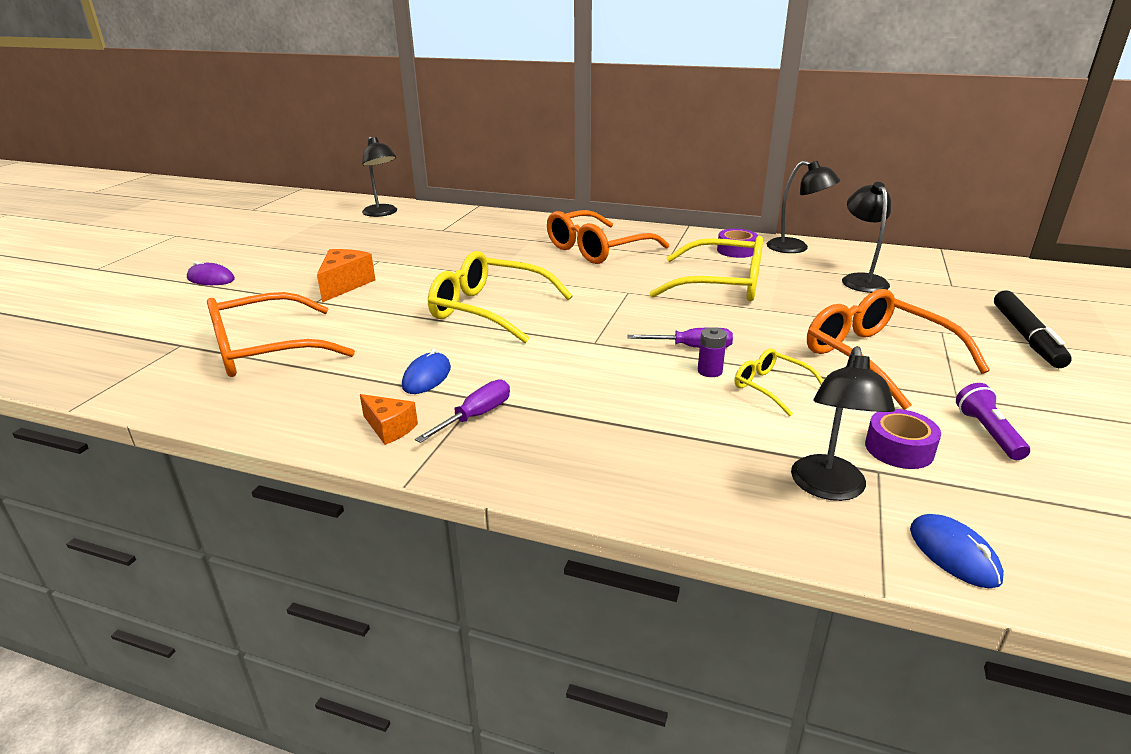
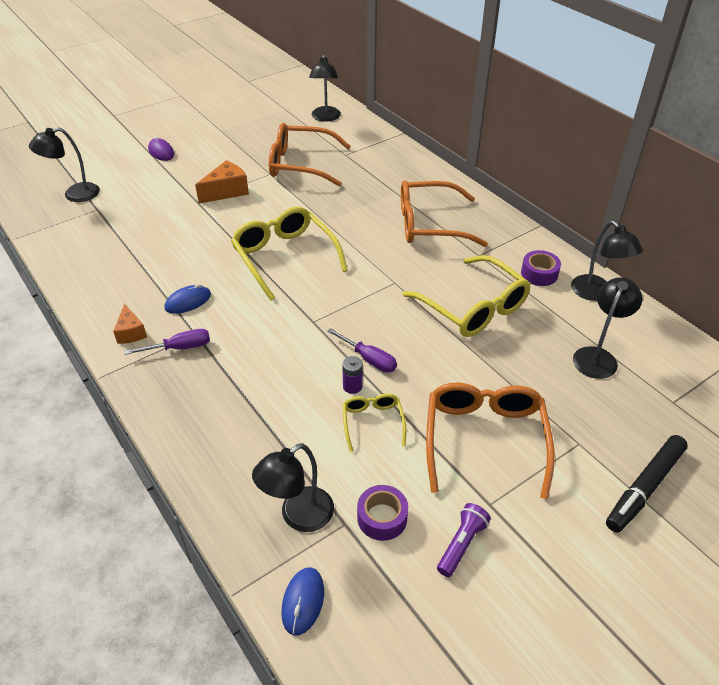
camera: 35 degrees right, 15 degrees up
(124, 343) = (74, 194): none -> black lamp
(264, 350) = (131, 235): orange glasses -> orange glasses (300, 164)

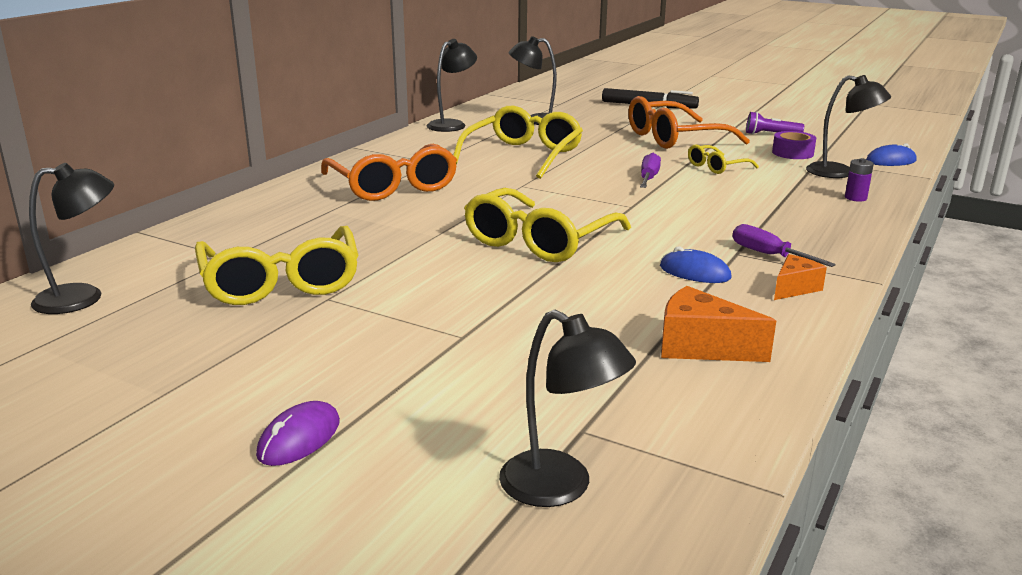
camera: 115 degrees left, 20 degrees down
(226, 191) = (411, 319): orange cheese -> orange cheese (701, 347)
(300, 164) = (281, 282): orange glasses -> yellow glasses
(352, 386) = (690, 178): purple battery -> purple battery (855, 198)
(539, 274) = (442, 141): purple tape -> none

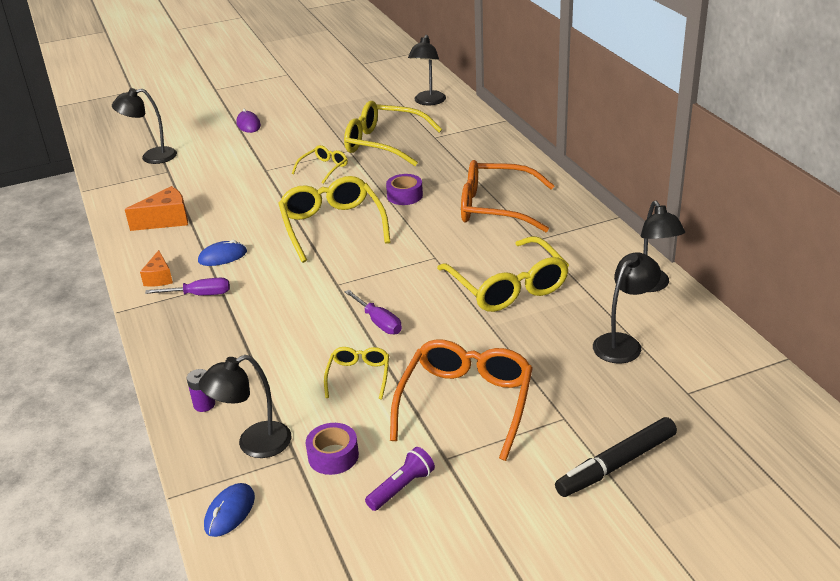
camera: 130 degrees right, 10 degrees up
(405, 295) = (324, 168): none -> yellow glasses
(420, 228) = (405, 196): none -> purple tape

